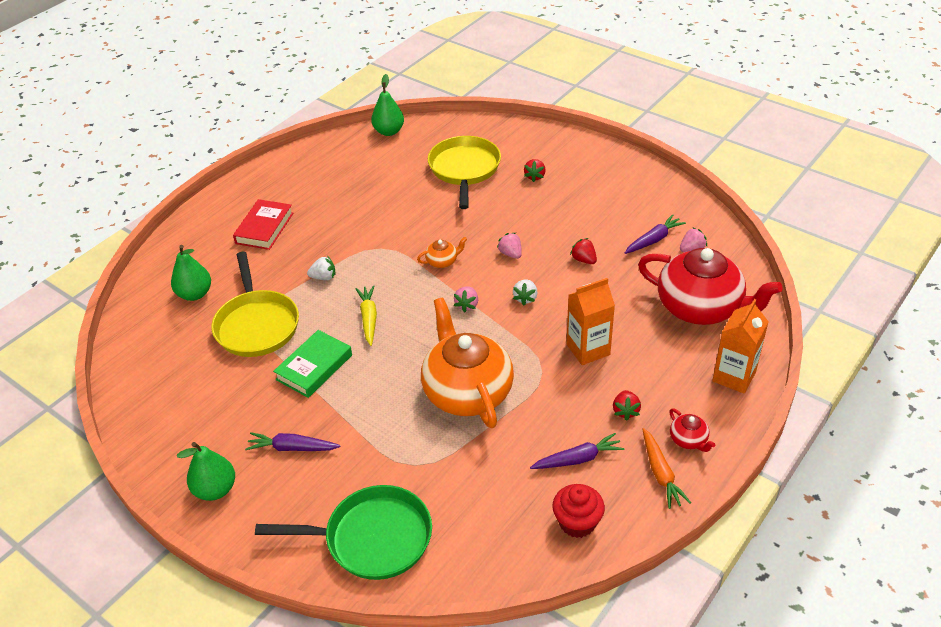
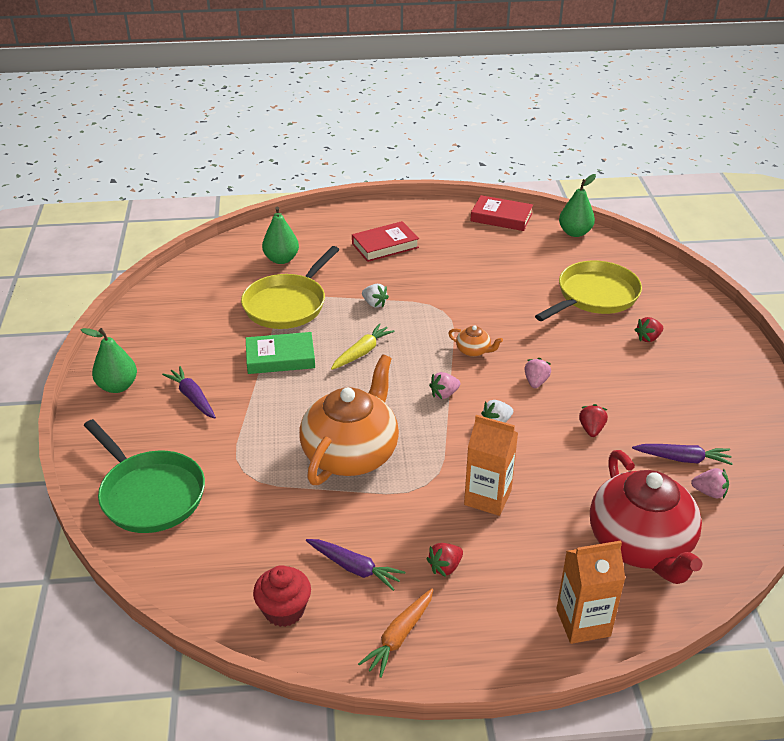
camera: 45 degrees right, 5 degrees down
(321, 151) = (501, 217): none -> red book
(688, 440) = (462, 634): red teapot -> none

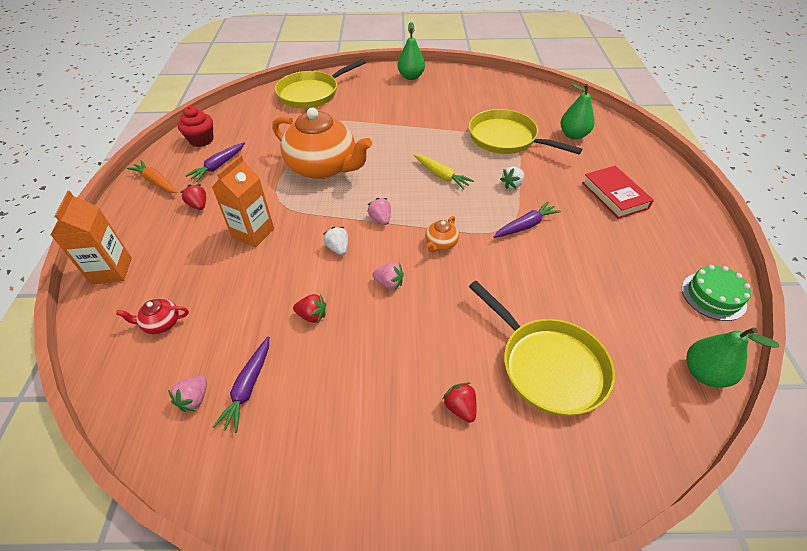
camera: 95 degrees right, 10 degrees up
(149, 494) = (311, 93): green pan -> yellow pan
(192, 397) = (396, 102): purple carrot -> purple carrot (526, 225)
(280, 357) = (436, 136): green book -> none
(501, 217) = (713, 296): red book -> green cake
(640, 544) = (161, 323): red teapot -> red teapot, size x0.40

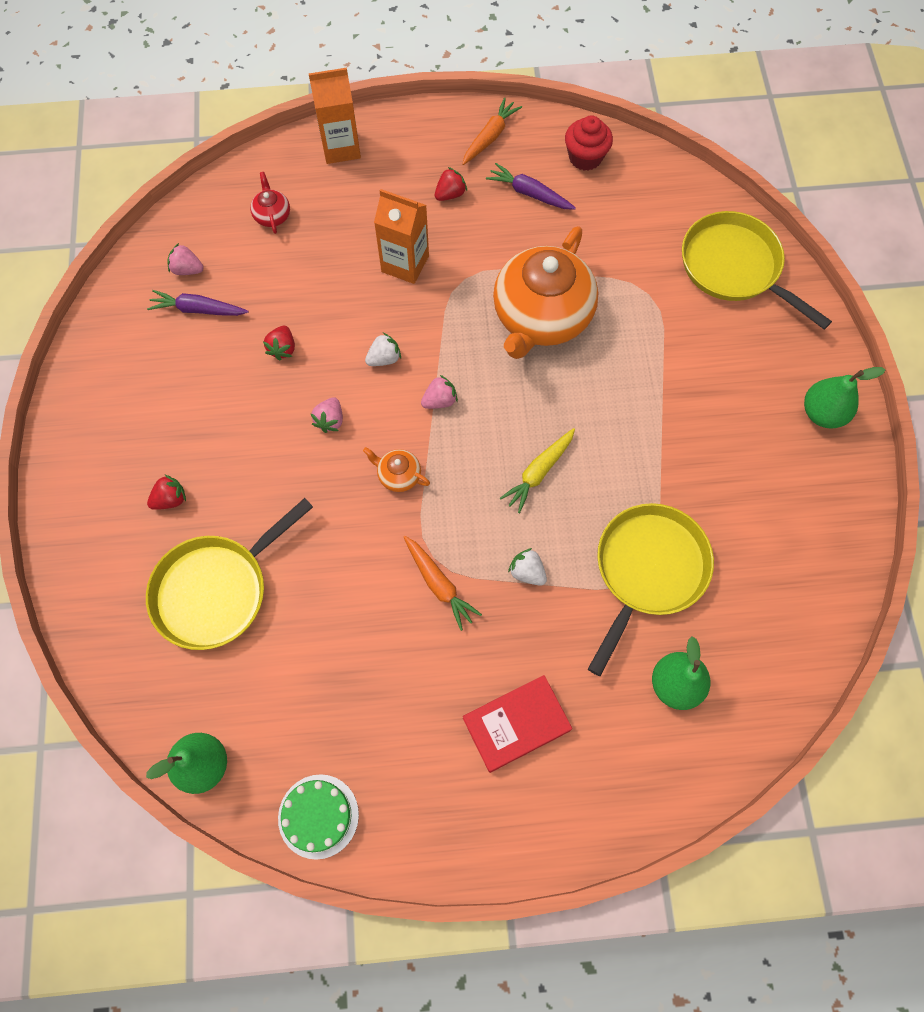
camera: 85 degrees right, 20 degrees up
(526, 225) = (439, 584): purple carrot -> orange carrot

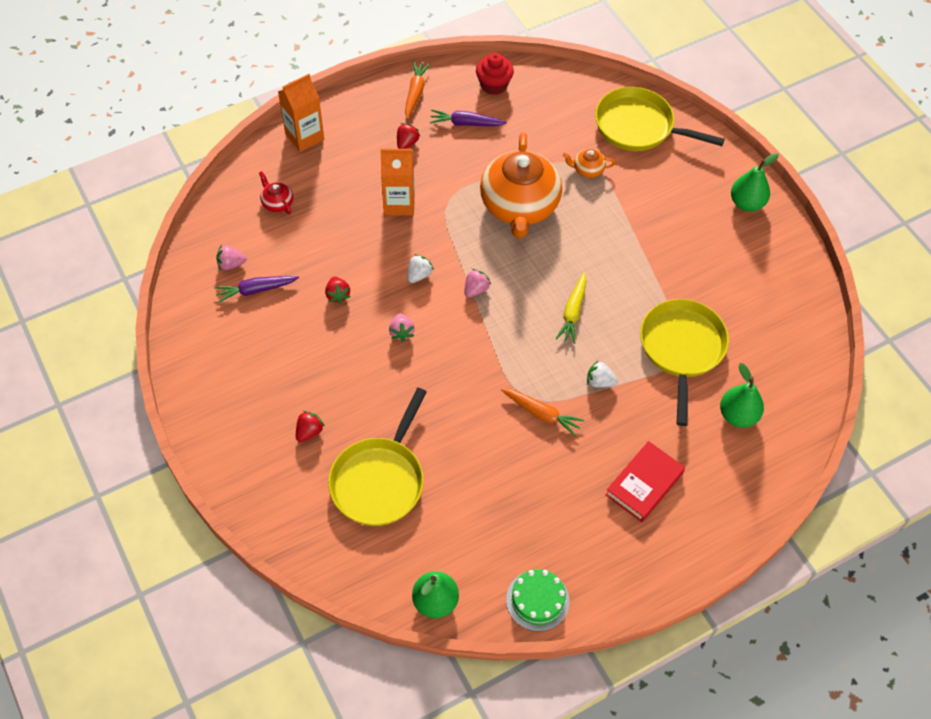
camera: 25 degrees left, 10 degrees down
(398, 475) = (473, 351): orange teapot -> orange teapot (587, 169)

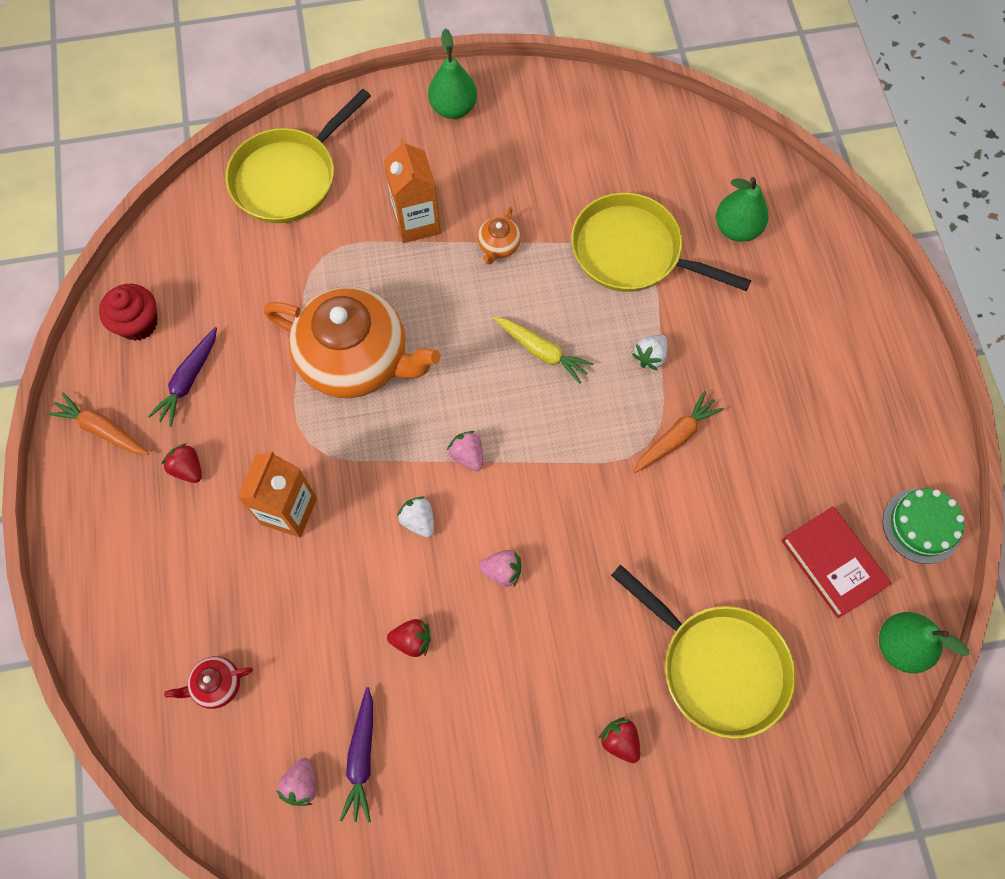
camera: 70 degrees left, 10 degrees up
(304, 136) = (110, 610): orange carton -> orange carton (416, 222)
(587, 169) = (331, 259): orange teapot -> orange teapot (498, 246)
(644, 484) = (799, 357): red book -> red book (832, 563)

